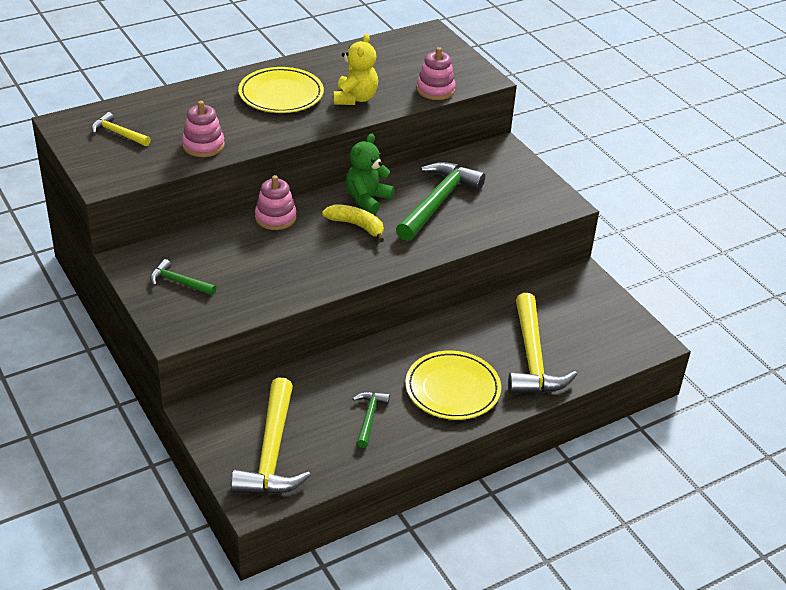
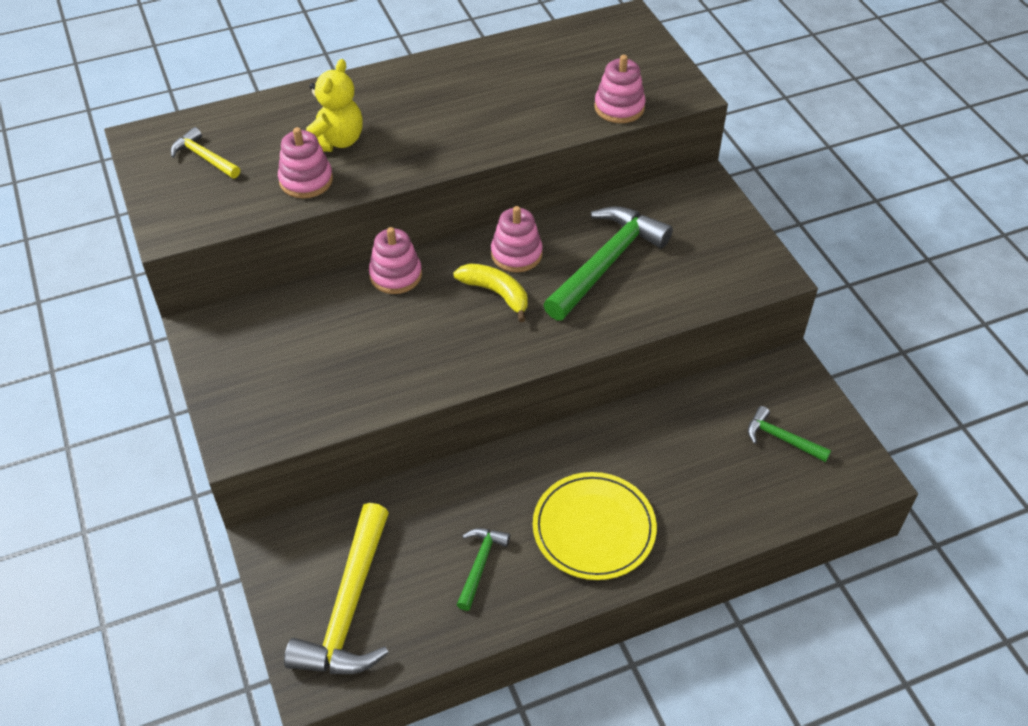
camera: 10 degrees right, 10 degrees up
(179, 282) = (258, 366): green hammer -> green hammer (781, 438)
(281, 94) = (419, 107): yellow plate -> none
(355, 98) = (512, 117): yellow teddy bear -> yellow teddy bear (336, 141)
(367, 199) = (516, 254): green teddy bear -> pink stacking toy
(532, 358) = (705, 489): yellow hammer -> none

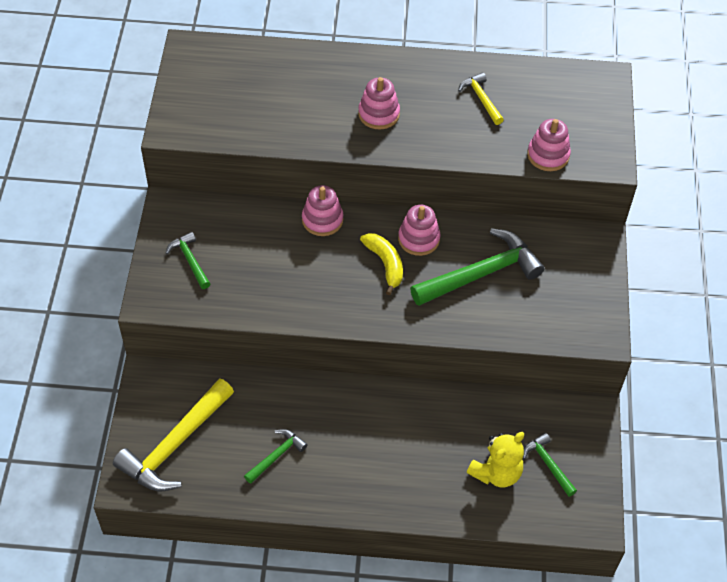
camera: 25 degrees right, 5 degrees up
(204, 157) = (223, 80): yellow hammer -> yellow hammer (481, 99)
(263, 378) = (190, 260): none -> green hammer
(306, 180) = (282, 126): pink stacking toy -> pink stacking toy (378, 114)
(336, 141) = (321, 102): yellow teddy bear -> yellow teddy bear (496, 472)
(594, 529) = (369, 467): yellow plate -> none

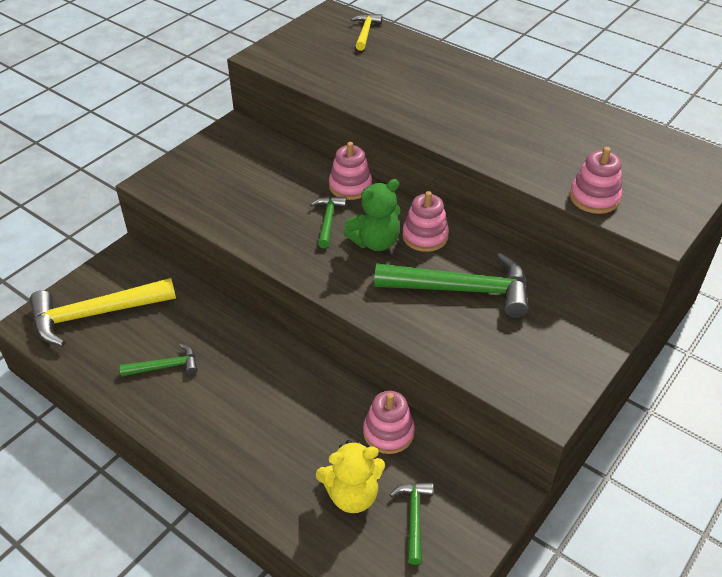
camera: 35 degrees right, 10 degrees down
(190, 260) = (212, 169): green hammer -> green hammer (328, 220)
(378, 114) = (449, 107): pink stacking toy -> pink stacking toy (388, 432)
(385, 264) = (375, 242): yellow banana -> green teddy bear
(481, 99) = (561, 131): yellow hammer -> yellow hammer (365, 32)

